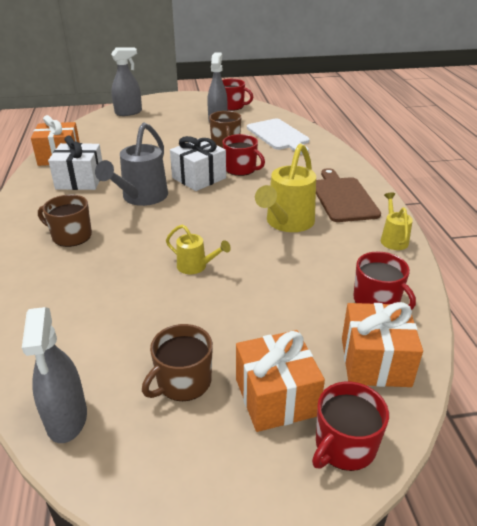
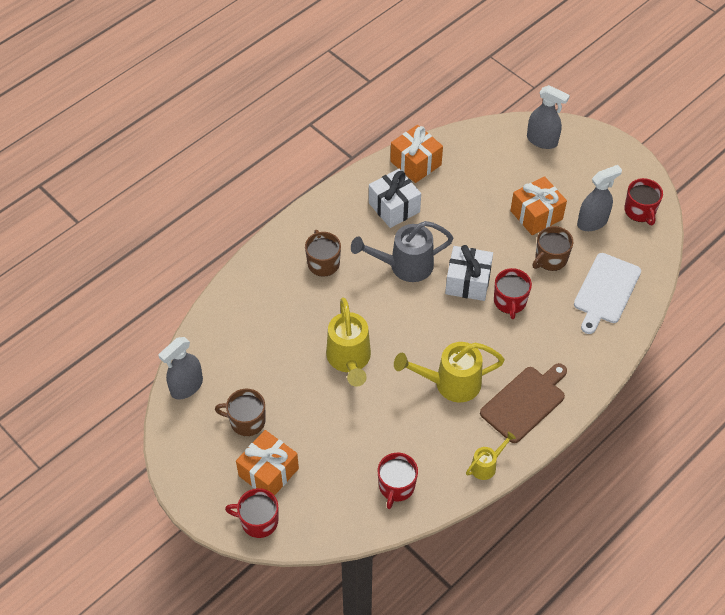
camera: 55 degrees right, 20 degrees up
(196, 266) = (349, 359): yellow watering can -> yellow watering can, size x1.86
(375, 361) = (334, 509): orange gift -> orange gift (536, 215)

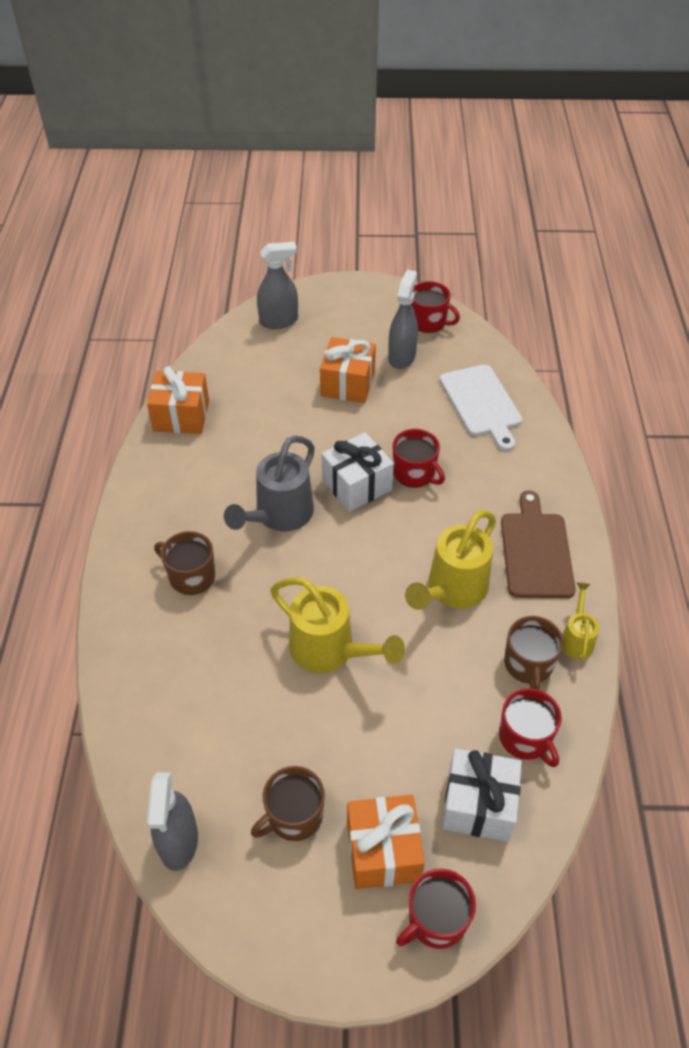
camera: 45 degrees left, 5 degrees down
(394, 207) = (205, 470): white gift -> white gift (478, 805)
(550, 259) = (404, 411): brown mug -> brown mug (528, 664)

